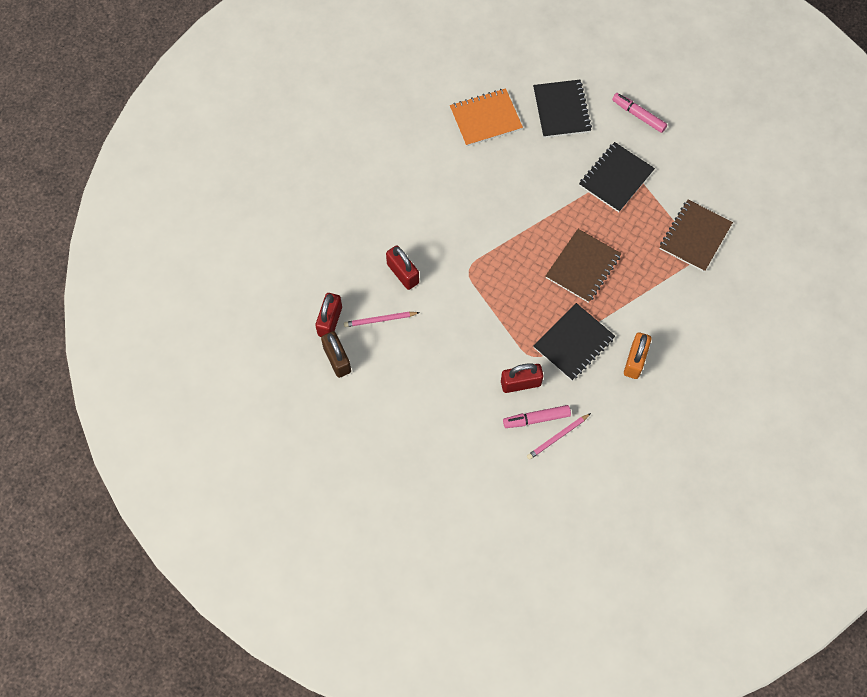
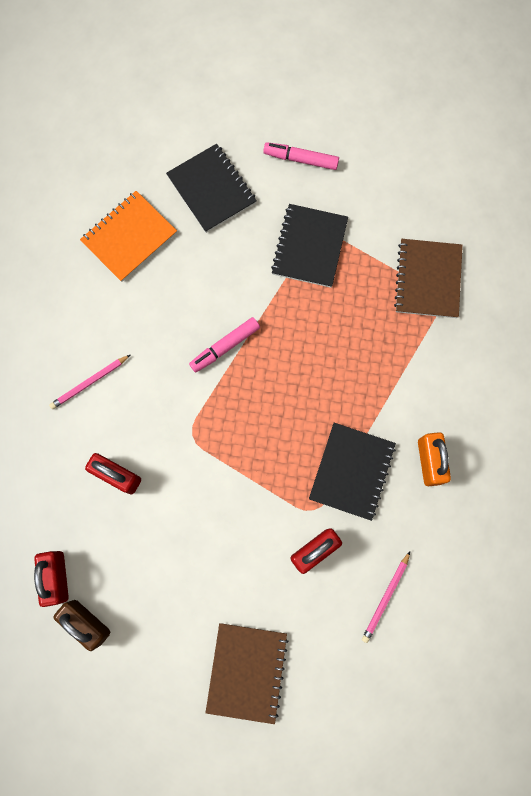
camera: 25 degrees left, 10 degrees up
(380, 320) = (116, 547): pink pencil -> pink pencil (89, 382)
(537, 419) = (352, 586): pink marker -> pink marker (225, 346)
(583, 267) = (320, 372): brown notebook -> brown notebook (247, 671)

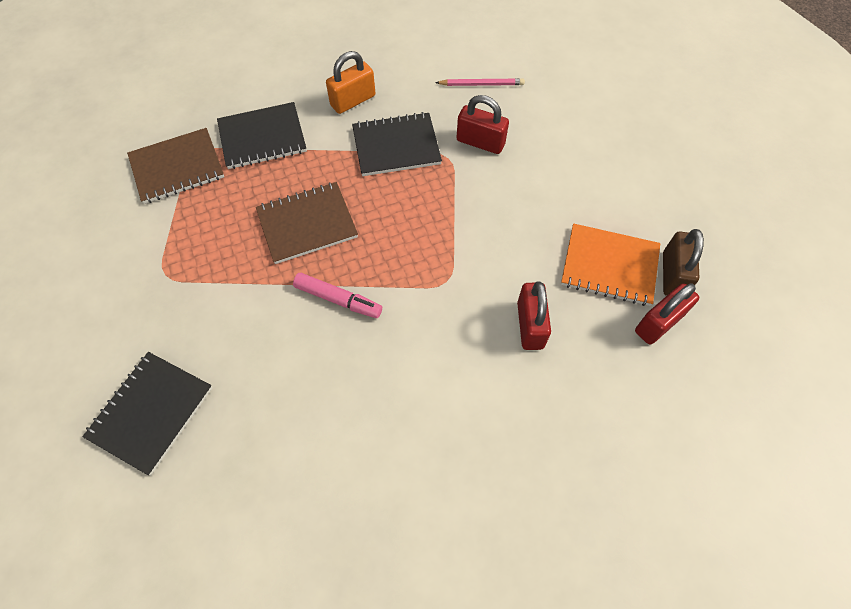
camera: 120 degrees left, 15 degrees down
(89, 382) = (455, 410): pink pencil -> none
(129, 237) = (257, 472): orange notebook -> orange notebook (609, 266)
(247, 671) = (607, 142): brown notebook -> brown notebook (307, 224)
(301, 159) = (74, 337): pink marker -> none
(309, 247) = (185, 278): black notebook -> black notebook (262, 137)

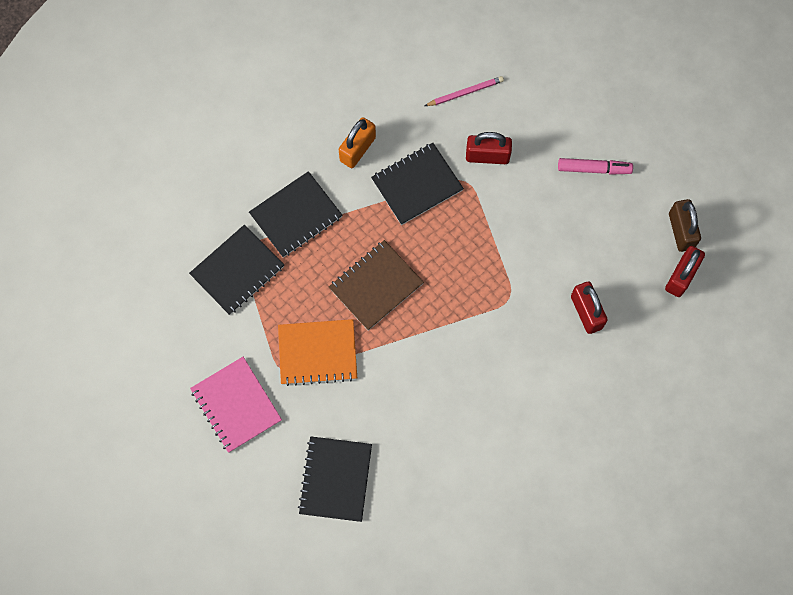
camera: 20 degrees left, 10 degrees up
(95, 292) = (236, 405): none -> pink notebook
(177, 167) = (237, 271): brown notebook -> black notebook
(338, 299) = (431, 342): pink marker -> pink marker (593, 169)
(609, 266) = (630, 240): orange notebook -> orange notebook (317, 353)

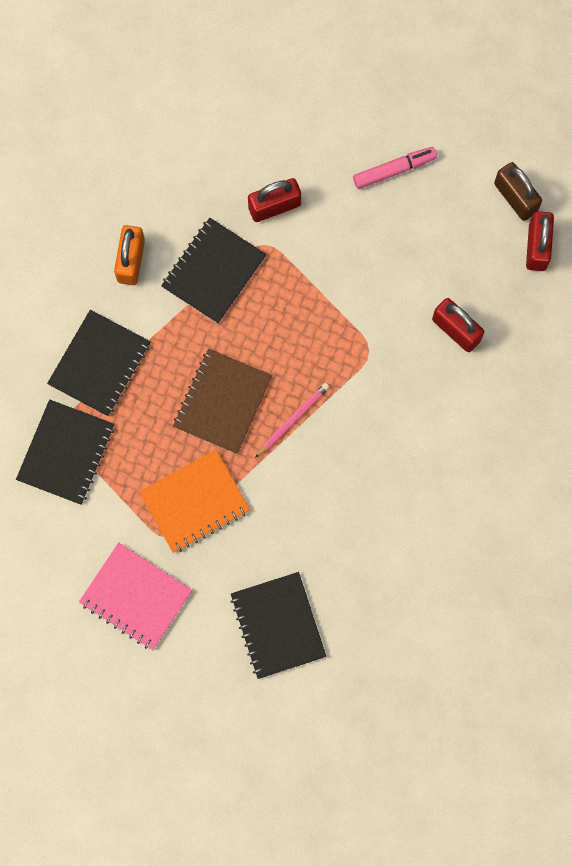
camera: 25 degrees left, 5 degrees up
(465, 93) = (217, 145): pink pencil -> pink pencil (293, 420)

